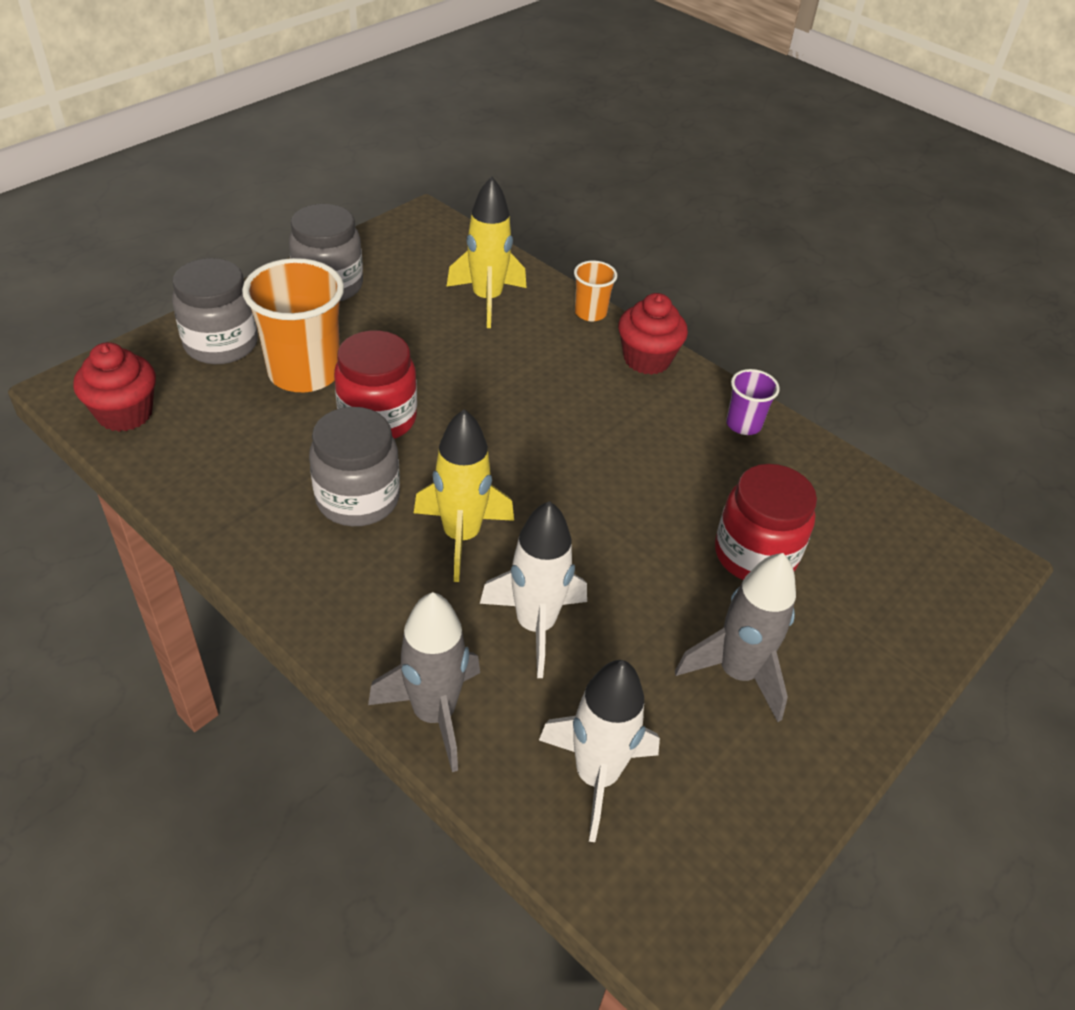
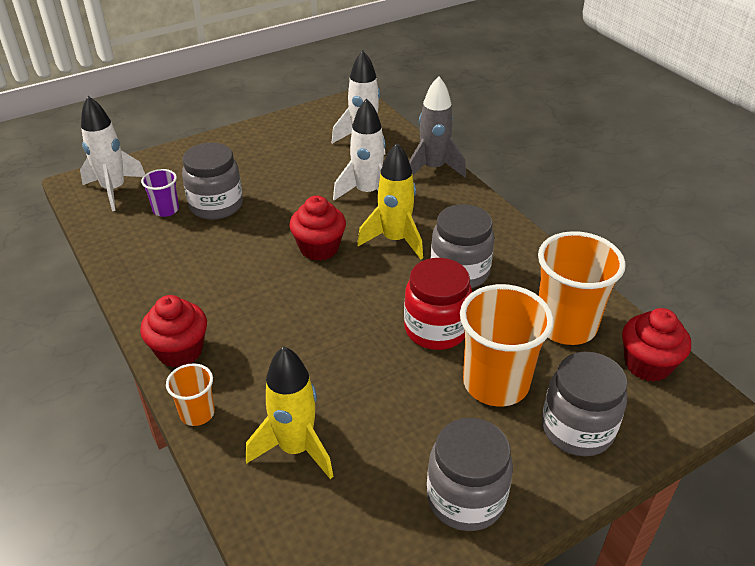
camera: 160 degrees left, 5 degrees down
(216, 445) = (565, 325): none -> orange cup
(564, 505) = (319, 248): none -> red cupcake
(737, 673) = (271, 161): grey rocket -> none
(743, 424) = (148, 282): purple cup -> purple cup (166, 210)
(755, 555) = (216, 205): red jar -> grey jar
(925, 557) = (114, 190): none -> white rocket

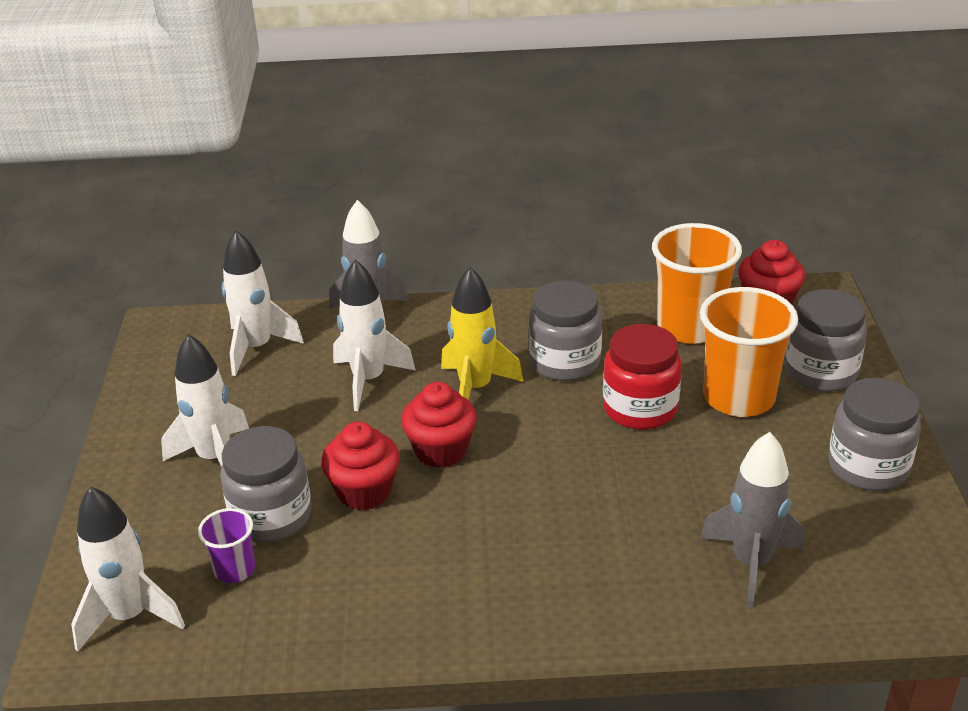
camera: 60 degrees left, 5 degrees down
(180, 351) = (541, 621): red cupcake -> red cupcake (364, 491)
(197, 413) = (656, 630): orange cup -> none
(253, 166) = (215, 458): none -> white rocket
(296, 448) = (751, 563): yellow rocket -> grey rocket

